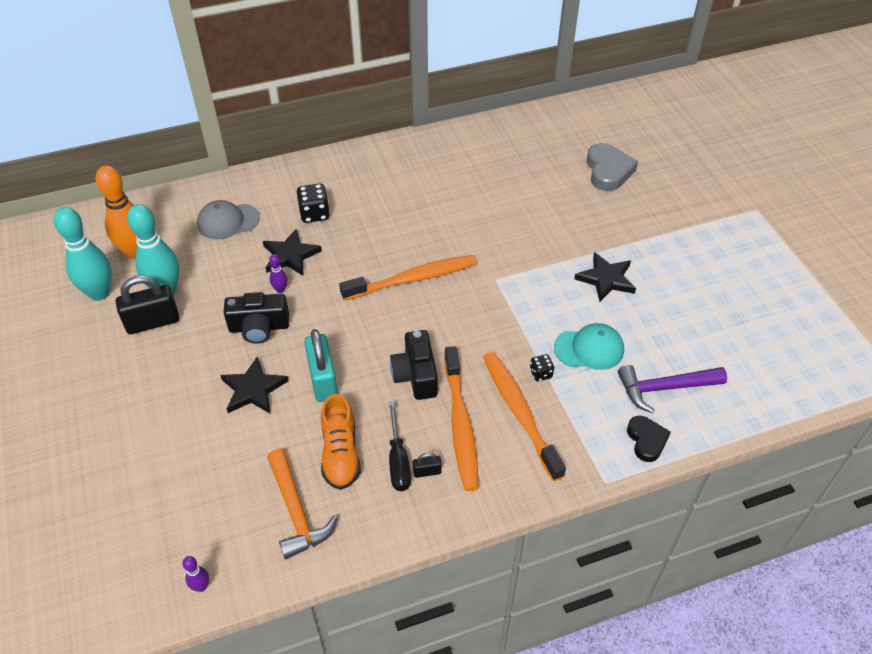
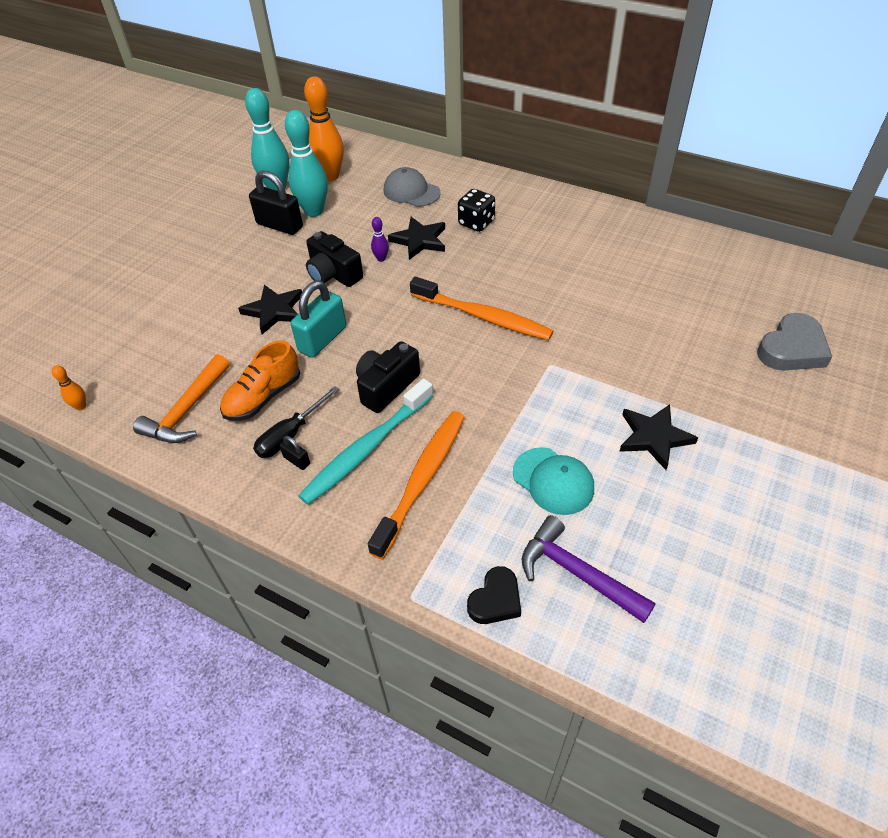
camera: 50 degrees right, 0 degrees up
(201, 586) = (81, 406): purple bowling pin -> orange bowling pin
(460, 425) = (366, 449): orange toothbrush -> turquoise toothbrush
(540, 373) = (482, 465): black dice -> none

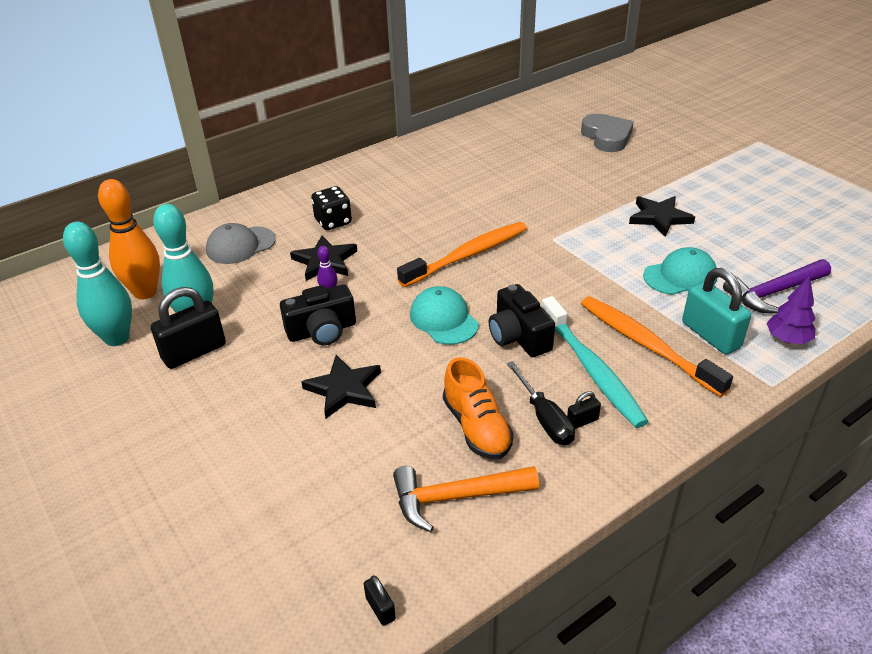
camera: 65 degrees left, 10 degrees down
(81, 406) = (380, 608): orange bowling pin -> black padlock
(187, 410) = (456, 497): orange hammer -> orange hammer turned 120 degrees clockwise
(322, 339) = (419, 363): turquoise padlock -> turquoise padlock (710, 335)
(384, 333) = (443, 319): none -> turquoise cap
(495, 600) = (787, 339): black heart -> purple tree

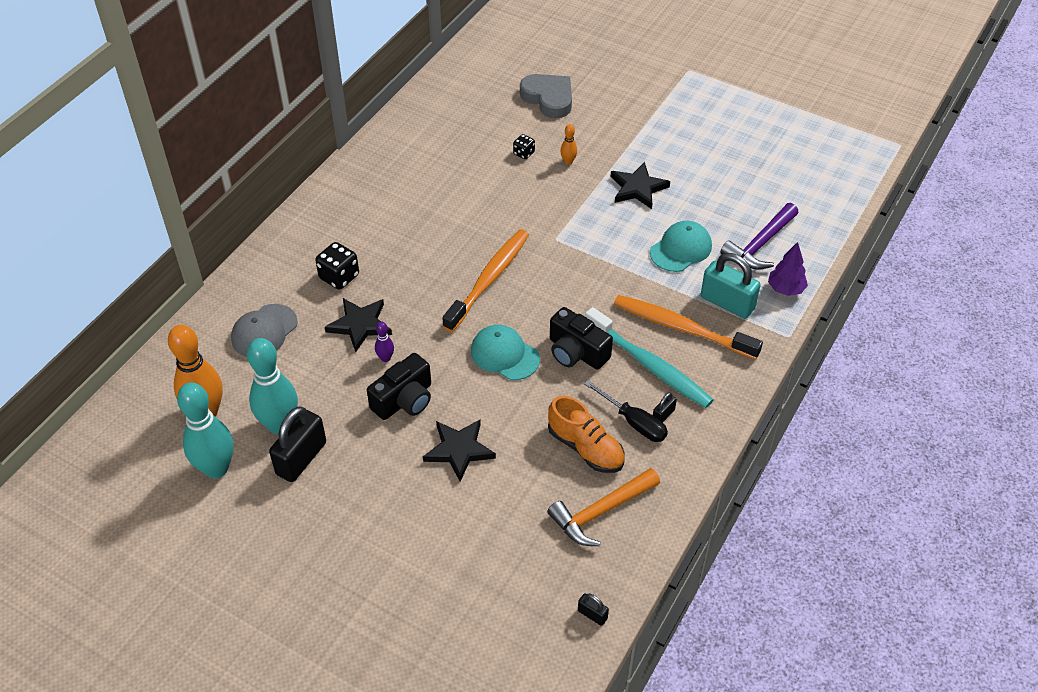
camera: 25 degrees left, 10 degrees up
(560, 170) = (524, 153): none -> black dice
(599, 184) = (568, 161): none -> orange bowling pin

